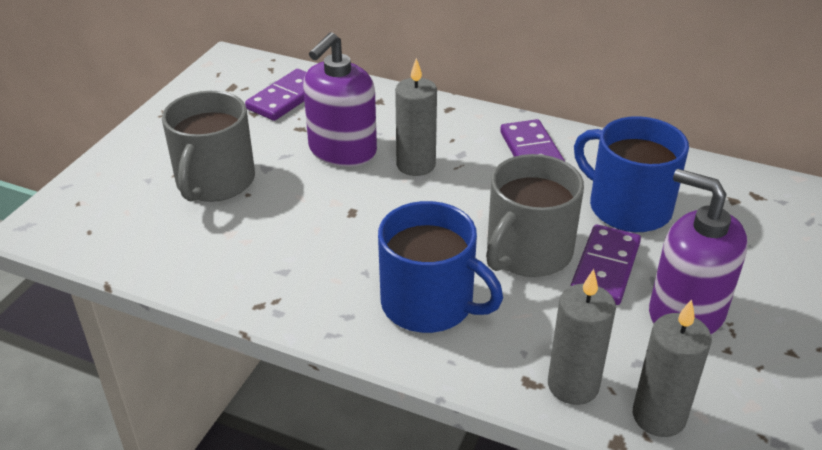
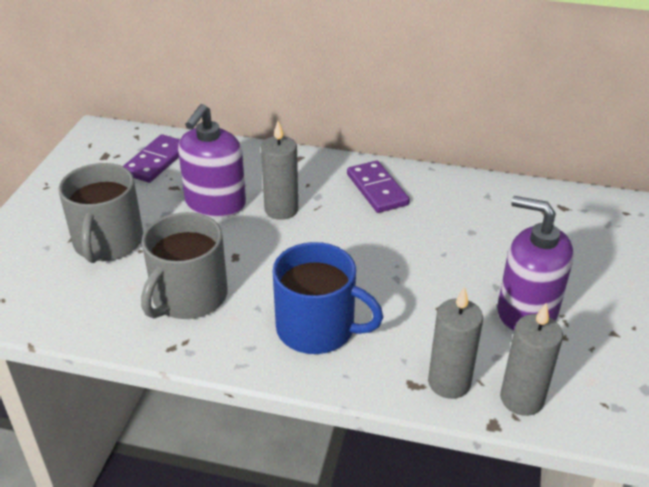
camera: 10 degrees left, 0 degrees up
(527, 252) = (390, 275): grey mug -> grey mug (188, 297)
(605, 267) = (455, 281): purple domino -> none
(627, 207) = (463, 228): blue mug -> none

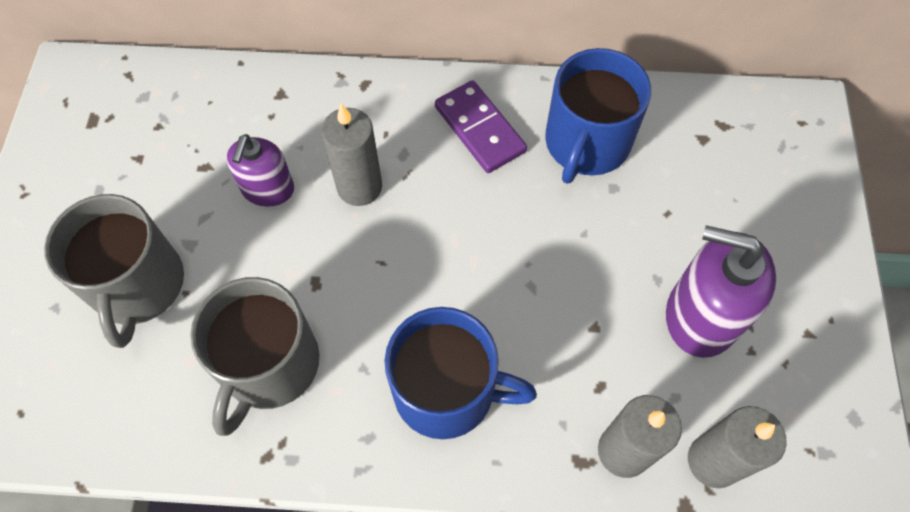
camera: 10 degrees left, 25 degrees up
(156, 161) = (168, 121): purple domino -> none
(215, 203) = (268, 189): purple soap dispenser -> purple soap dispenser, size x0.63
(455, 205) = (586, 143): none -> blue mug

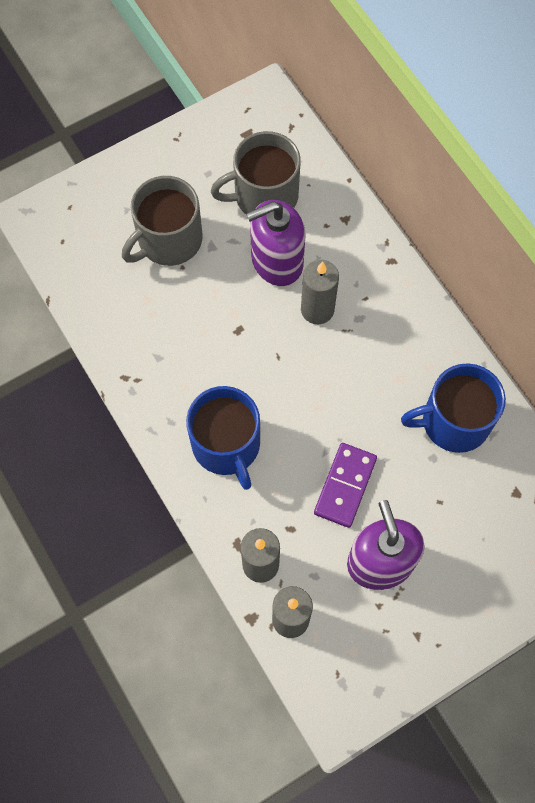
camera: 55 degrees right, 5 degrees up
(268, 189) = (276, 261): purple soap dispenser -> purple soap dispenser, size x1.58
(269, 365) = (173, 341): grey mug -> grey mug (264, 196)
(479, 129) = (412, 350): purple domino -> purple domino (345, 486)

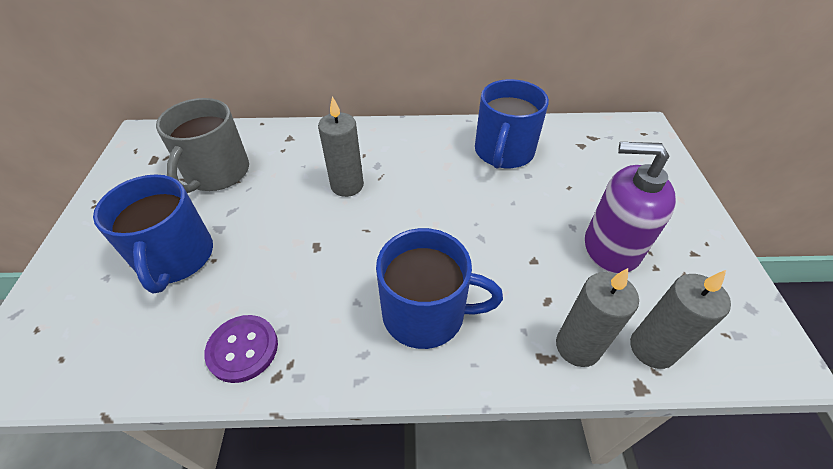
camera: 60 degrees left, 20 degrees down
(130, 343) = (243, 349): none -> purple button
(168, 240) = (175, 257): grey mug -> blue mug
(276, 261) = (280, 191): purple soap dispenser -> none
(345, 486) = (523, 239): purple domino -> none

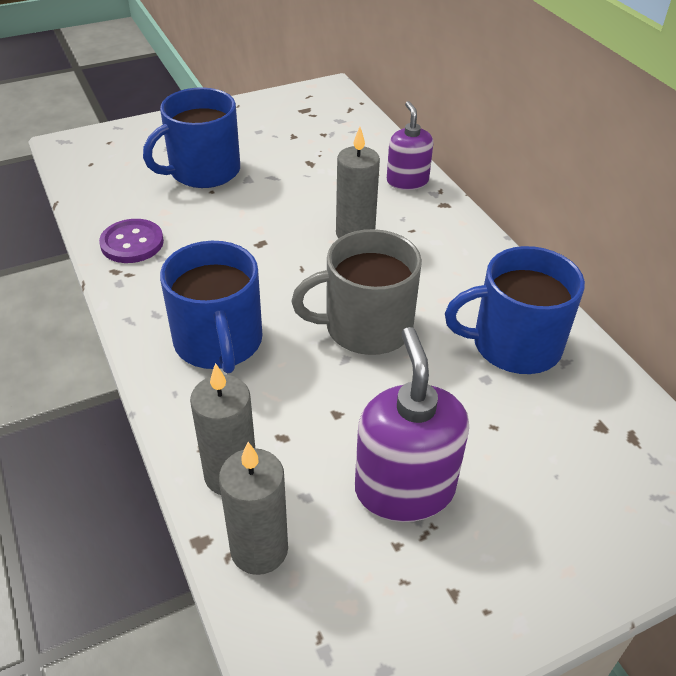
camera: 65 degrees right, 5 degrees down
(216, 173) = (313, 149): grey mug -> grey mug (366, 327)
(306, 137) = (407, 181): none -> purple soap dispenser

